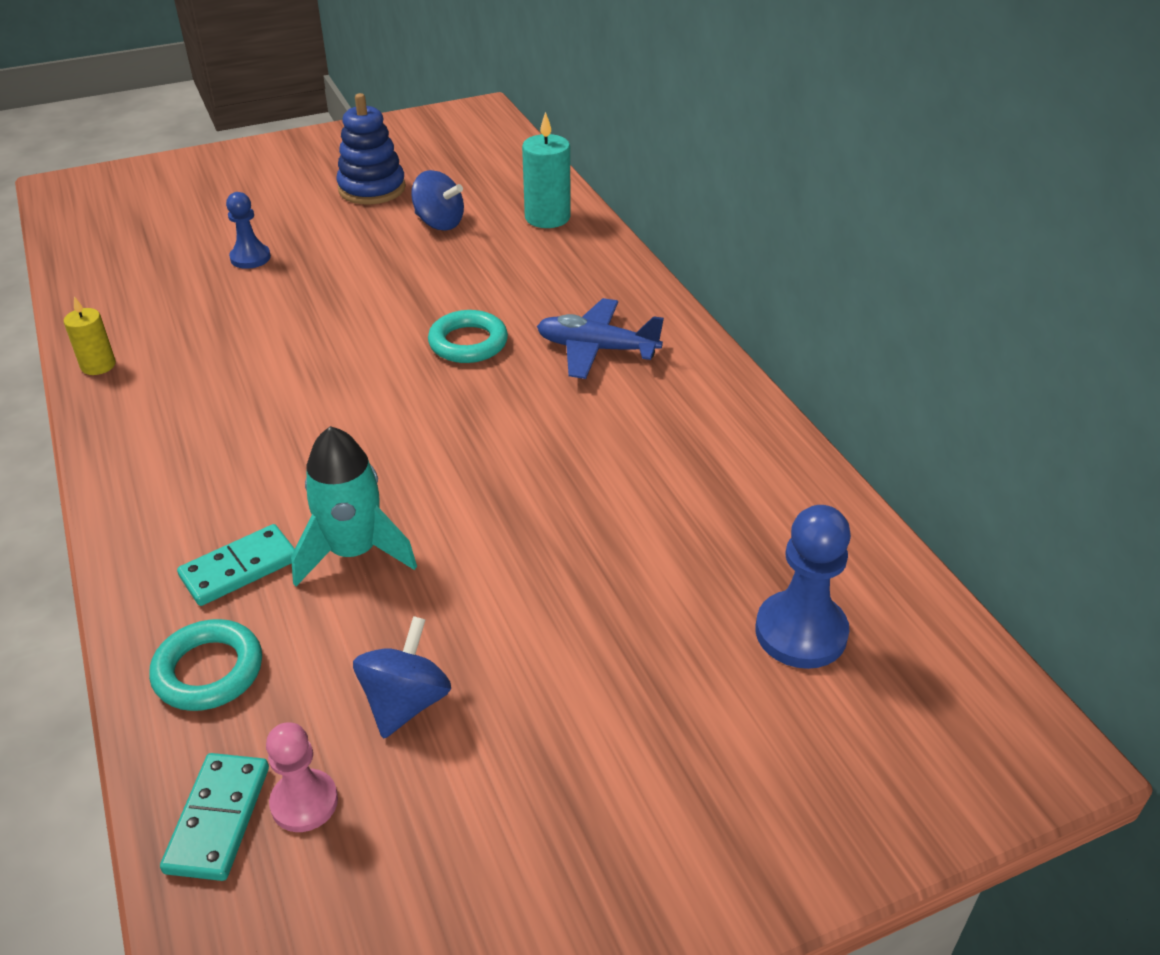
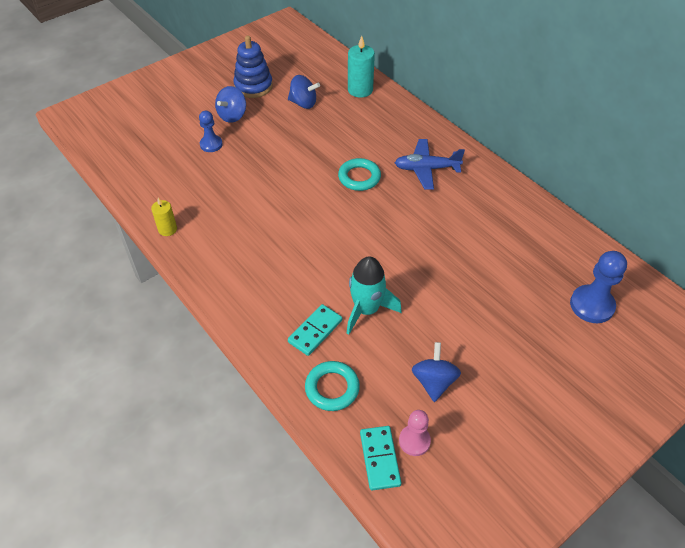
camera: 15 degrees left, 10 degrees up
(311, 224) = (232, 116): none -> blue spinning top

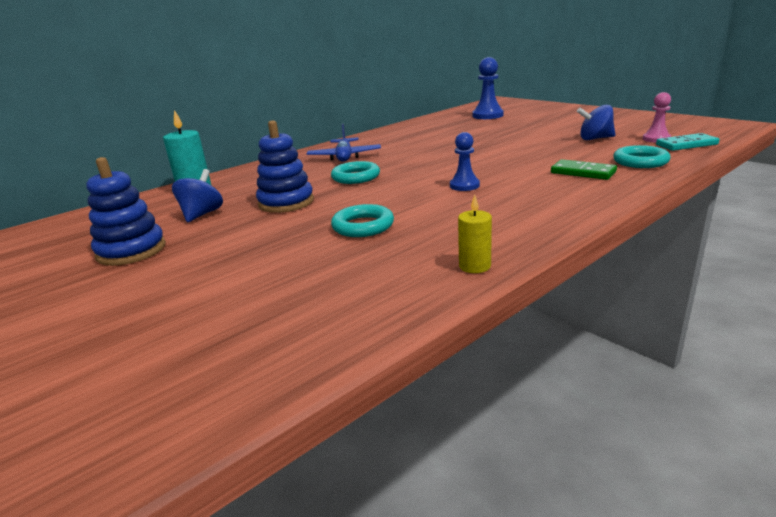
camera: 90 degrees left, 25 degrees down
(211, 144) = (270, 263): blue pawn -> blue pawn (464, 185)
(232, 116) = (201, 256): blue spinning top -> none
(249, 182) = (363, 226): none -> turquoise ring
(311, 141) = (286, 202): none -> blue stacking toy
(315, 331) = (583, 172): turquoise domino -> green domino
(366, 310) = (539, 160): turquoise rocket -> none

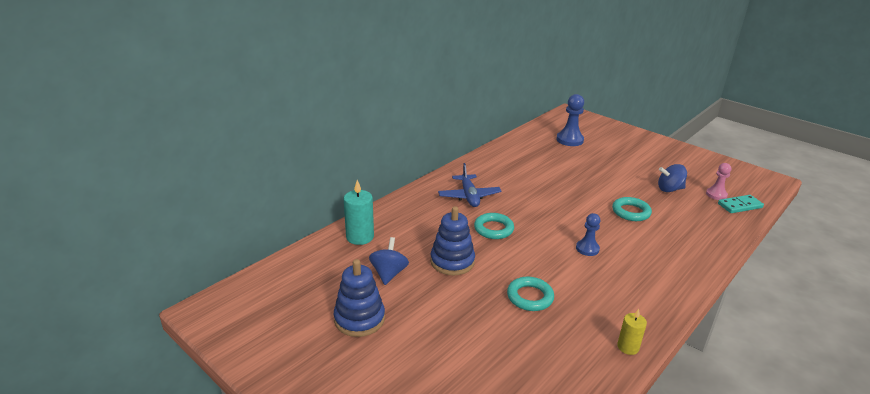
camera: 10 degrees left, 5 degrees up
(583, 172) = (671, 238): green domino -> none
(640, 161) = (710, 226): turquoise ring -> turquoise ring (631, 212)

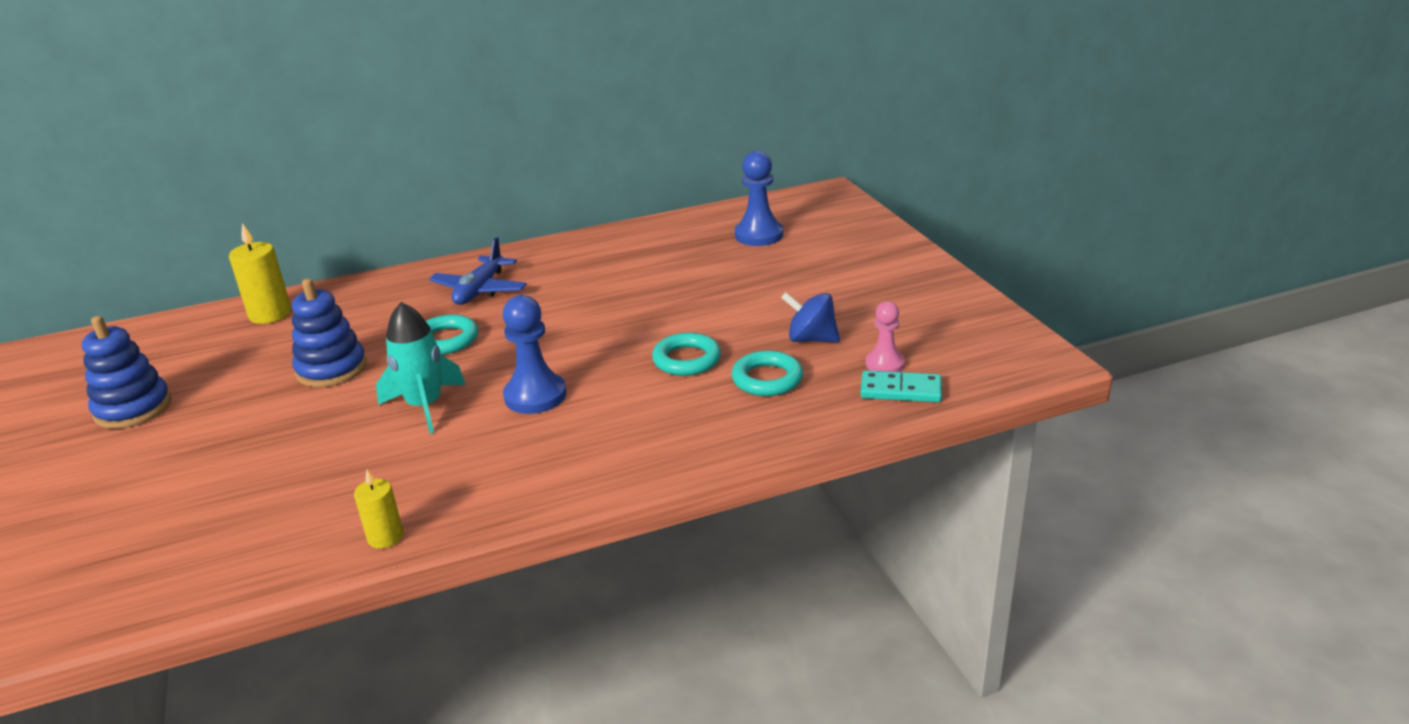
camera: 30 degrees right, 0 degrees up
(360, 237) = (270, 314): turquoise candle -> yellow candle
(389, 273) = (238, 365): blue spinning top -> none
(530, 297) = (359, 438): turquoise ring -> turquoise ring (767, 379)
(539, 269) = (425, 406): none -> turquoise rocket
(587, 249) = (535, 396): blue pawn -> blue pawn, size x1.58

